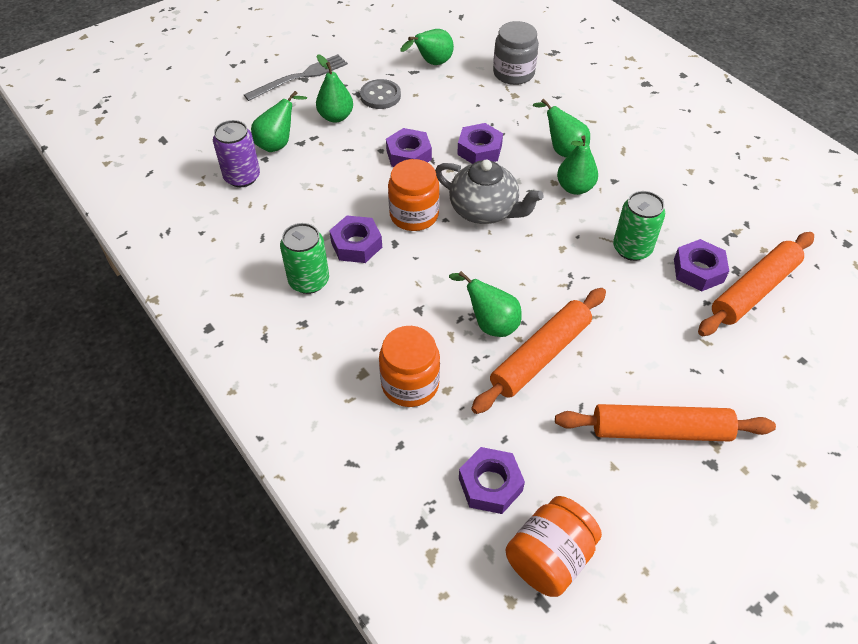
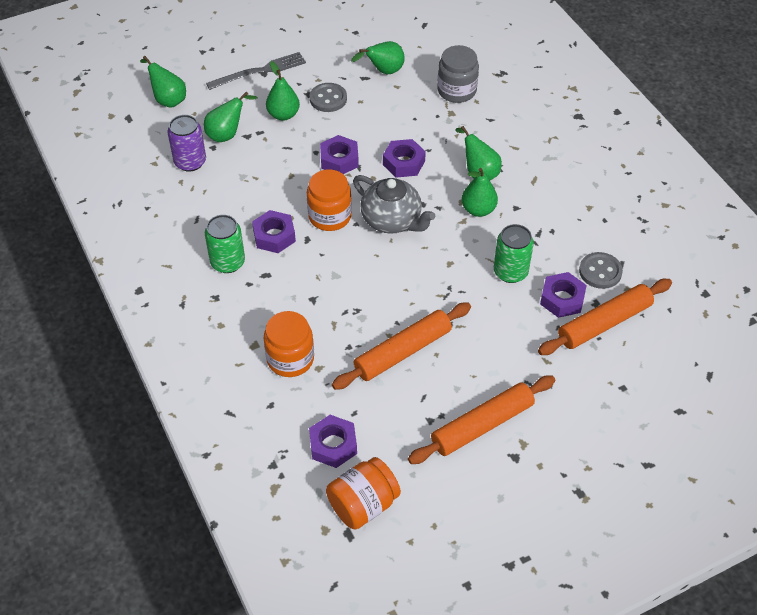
camera: 10 degrees right, 0 degrees up
(490, 323) = (369, 319): green pear -> green pear (168, 99)
(660, 430) = (482, 425): orange rolling pin -> orange rolling pin turned 45 degrees counterclockwise
(728, 235) = (600, 272): none -> grey button

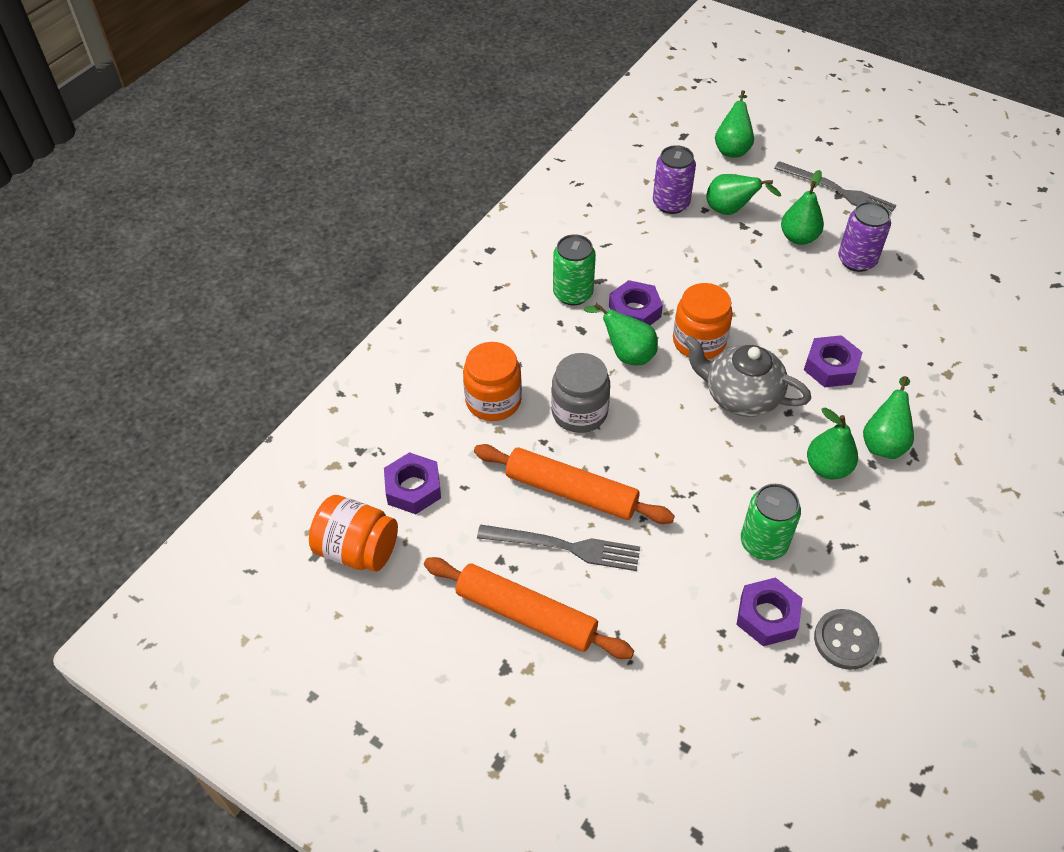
camera: 60 degrees right, 0 degrees up
(328, 99) = (856, 260): grey button -> purple can
(339, 160) = (781, 311): purple nut -> none
(383, 71) = (945, 285): green pear -> green pear (626, 354)
(392, 220) = (740, 396): grey teapot -> grey teapot turned 105 degrees clockwise
(444, 378) = (565, 547): none -> grey fork
(456, 91) = (987, 362): grey jar -> grey jar (579, 412)
(604, 323) = (768, 680): orange rolling pin -> none

